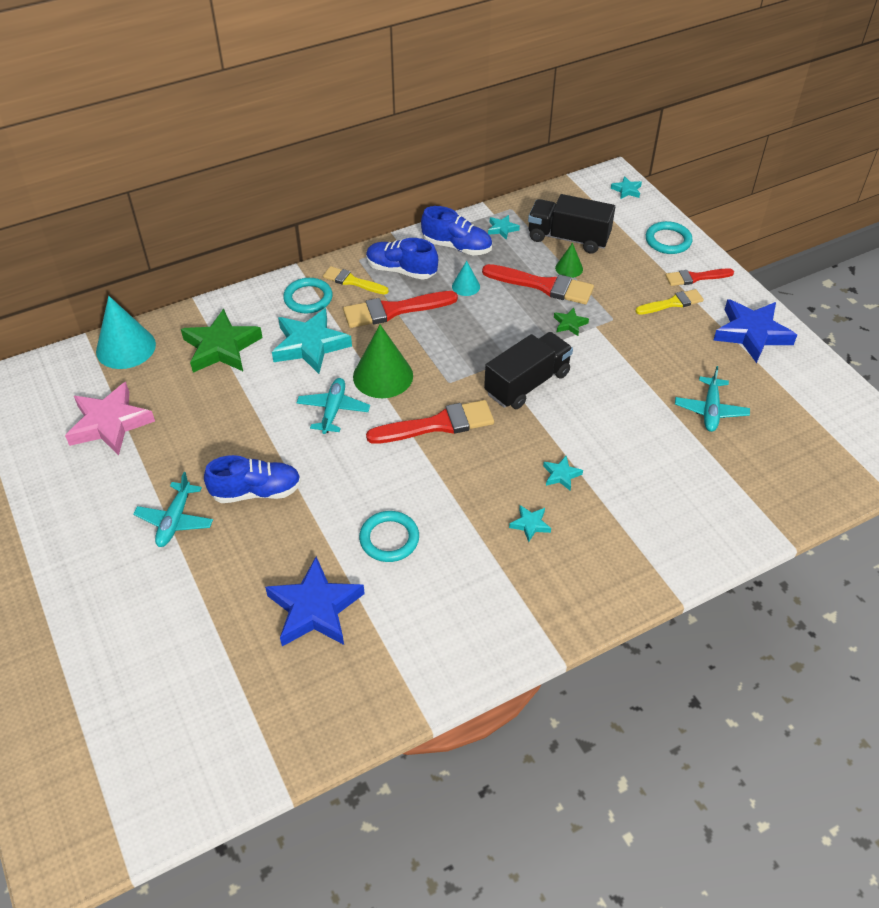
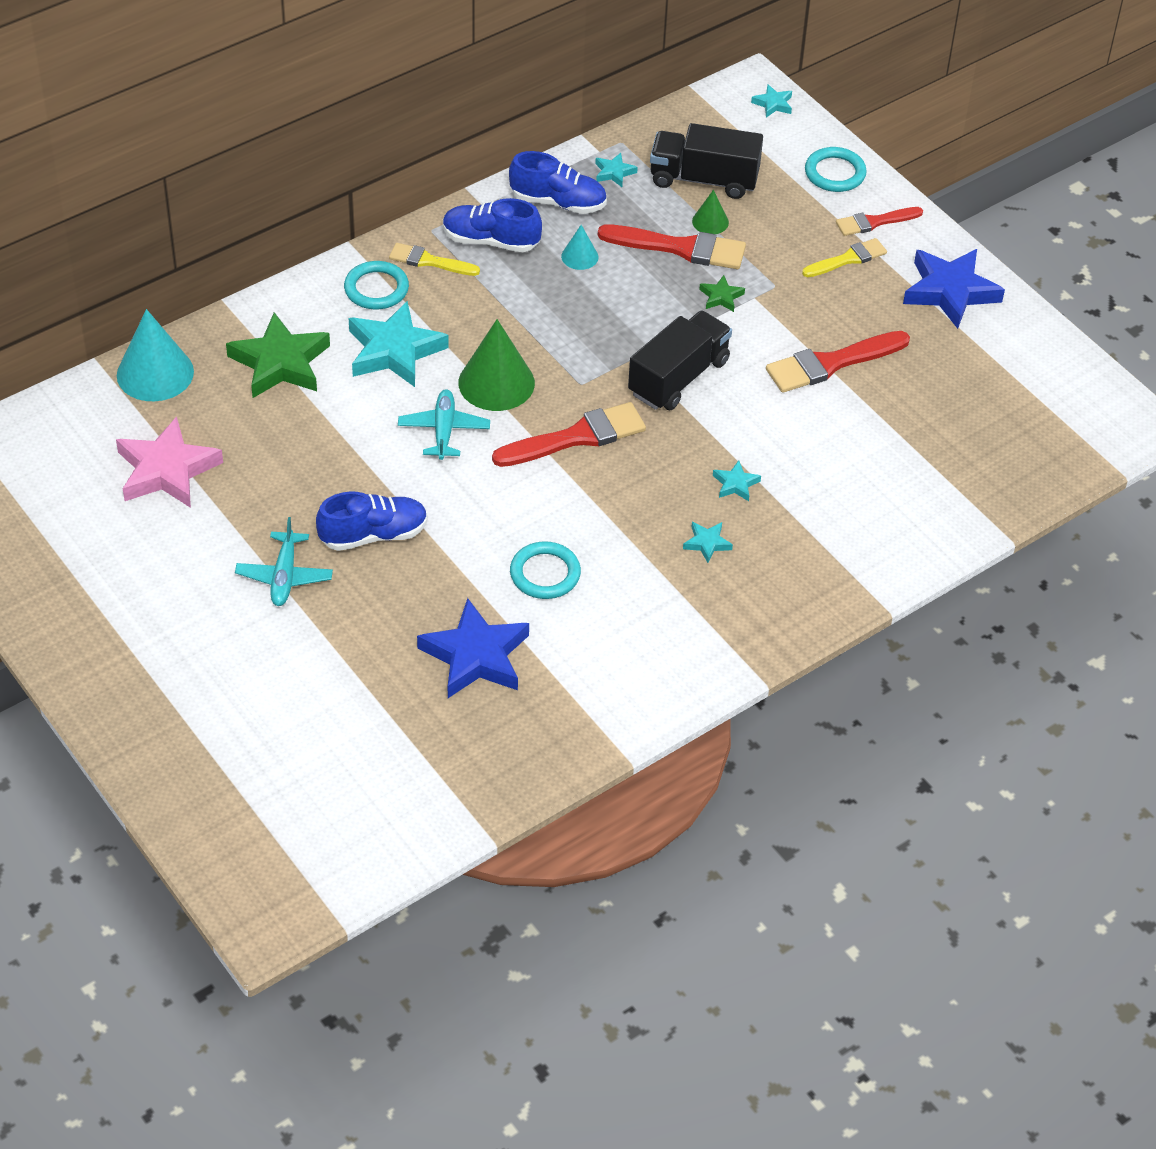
camera: 10 degrees left, 0 degrees up
(394, 310) = (492, 296): red brush -> red brush (831, 363)
(710, 410) = (905, 392): turquoise plane -> none

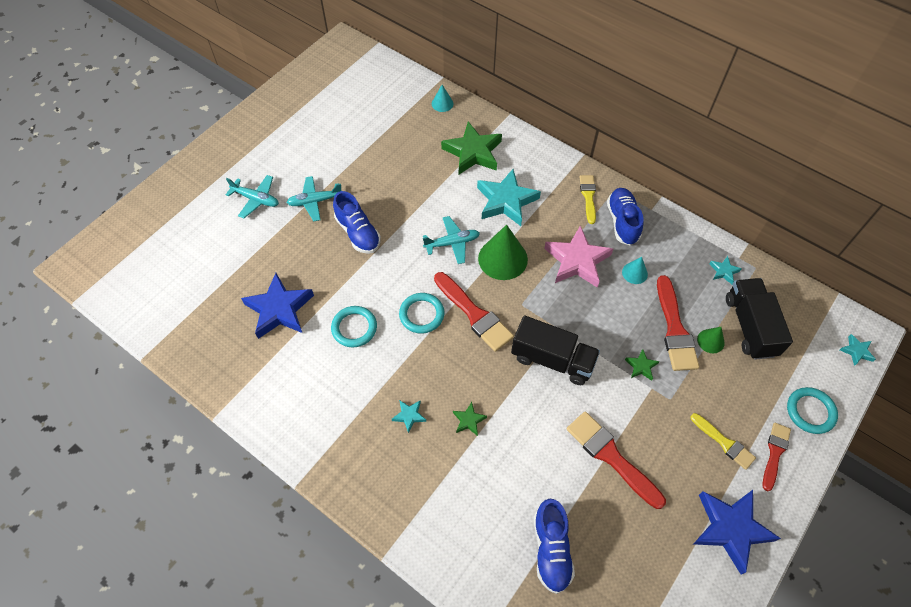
camera: 75 degrees right, 10 degrees up
(155, 373) = (442, 103): turquoise cone -> turquoise cone, size x0.51
(166, 470) = (374, 129): pink star -> pink star (577, 261)
(242, 652) = (256, 199): none -> turquoise plane
(376, 289) = (552, 178): turquoise ring -> turquoise ring (421, 314)
(558, 202) = (677, 248): blue shoe -> blue shoe (551, 549)
(735, 484) = (469, 420): turquoise star -> green star
(874, 222) = (774, 453): red brush -> red brush turned 60 degrees clockwise

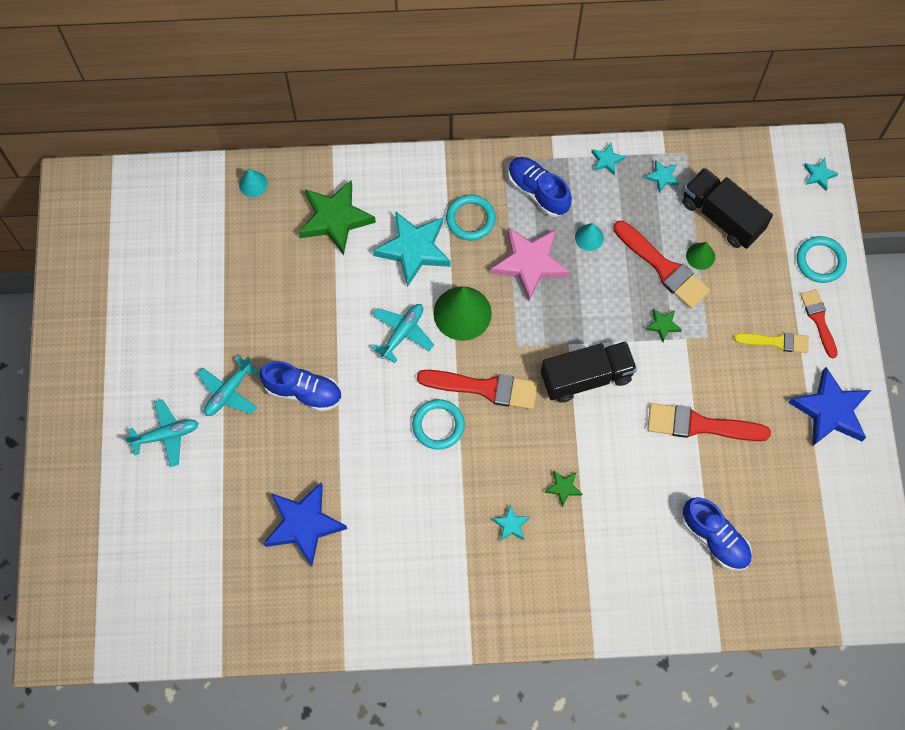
camera: 40 degrees left, 10 degrees up
(354, 328) = (390, 486): turquoise ring -> turquoise ring (470, 219)
(588, 196) = (485, 187): yellow brush -> none
(690, 235) = (606, 160): none -> turquoise star

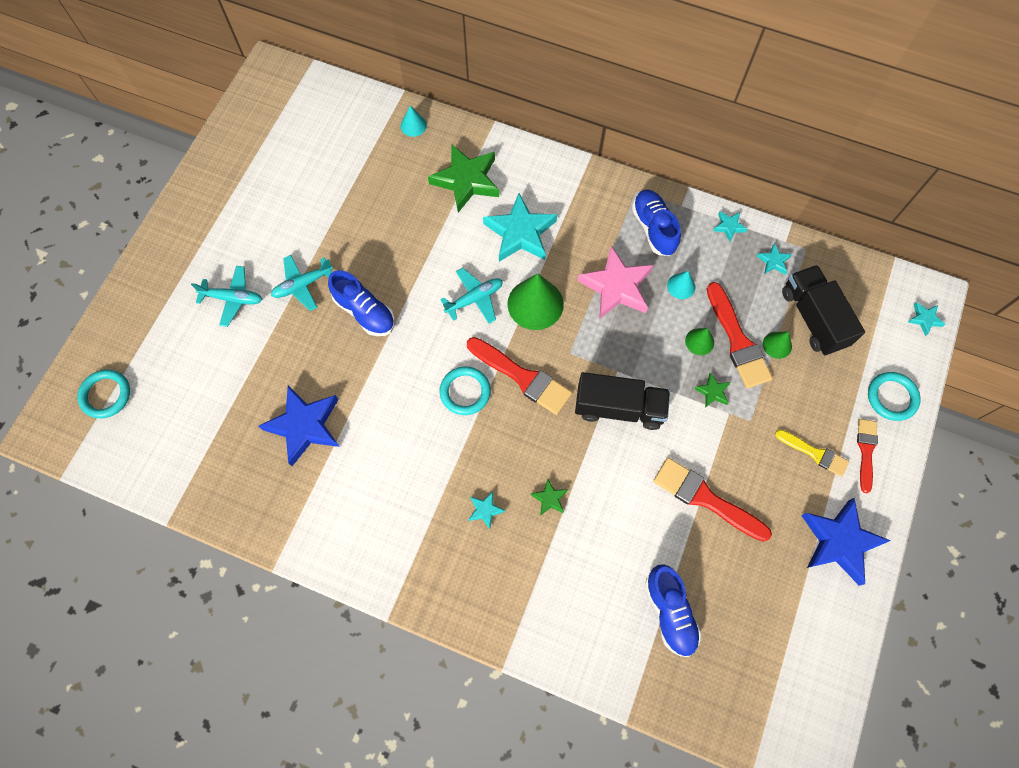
camera: 25 degrees right, 0 degrees up
(470, 219) = (582, 227): turquoise ring -> turquoise ring (106, 395)
(630, 283) = (699, 341): none -> green cone

